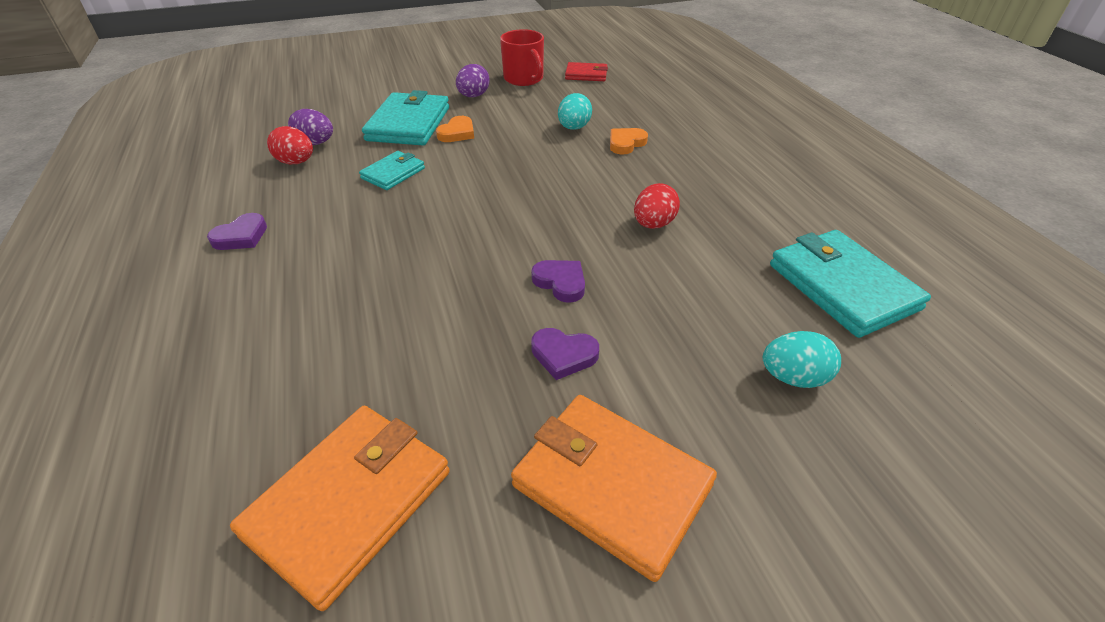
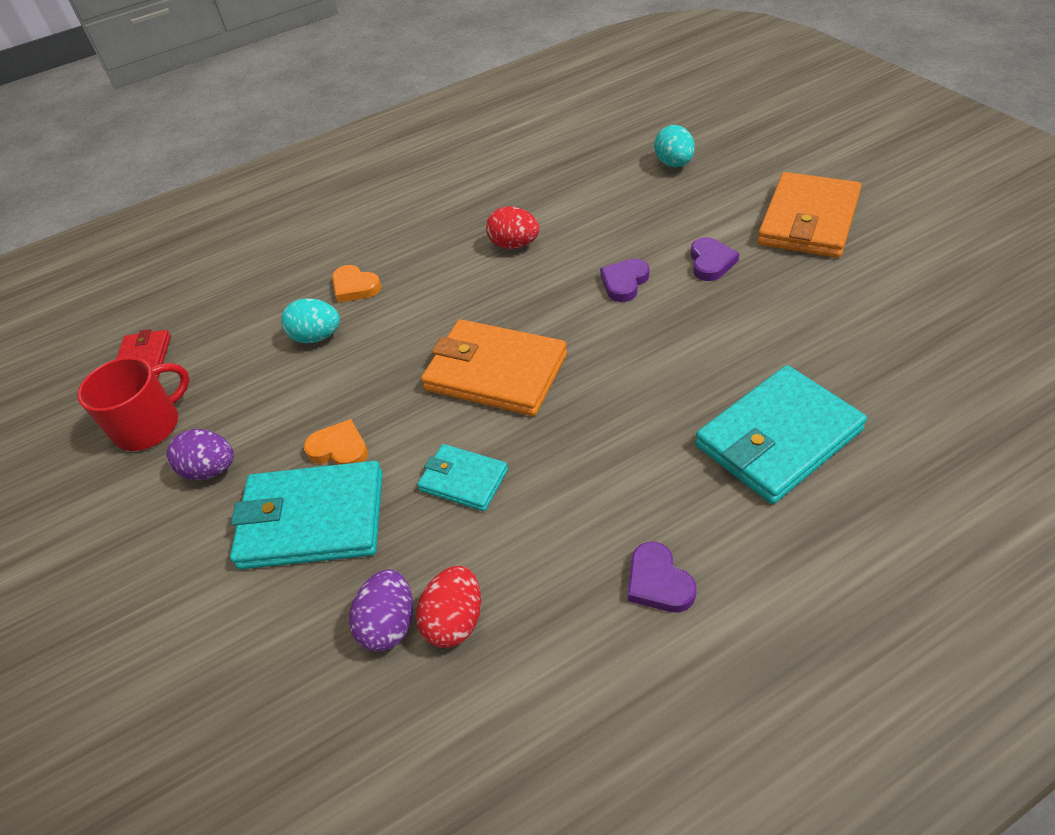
camera: 95 degrees left, 5 degrees up
(241, 236) = (658, 582): purple heart -> purple heart turned 150 degrees counterclockwise
(349, 502) = (907, 327): orange wallet -> orange wallet (495, 372)
(842, 286) = (567, 149): turquoise wallet -> turquoise wallet (778, 438)

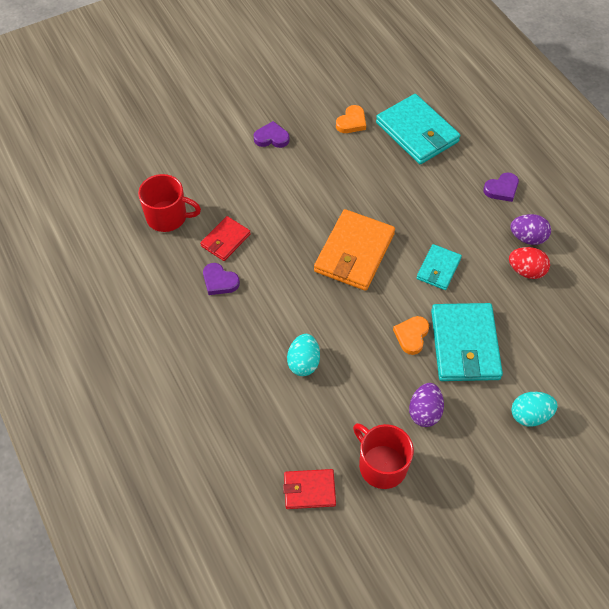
camera: 95 degrees left, 10 degrees up
(355, 287) = (251, 342): orange heart -> orange heart (351, 122)
(389, 624) = (529, 300): purple egg -> purple egg (527, 238)
(514, 245) = (225, 240): red egg -> red wallet
(549, 194) = (168, 217): none -> red mug
(624, 282) = (282, 182): purple heart -> purple heart (219, 281)
(674, 164) = (155, 142): turquoise egg -> turquoise egg (530, 415)
(808, 221) = (242, 87): orange wallet -> none

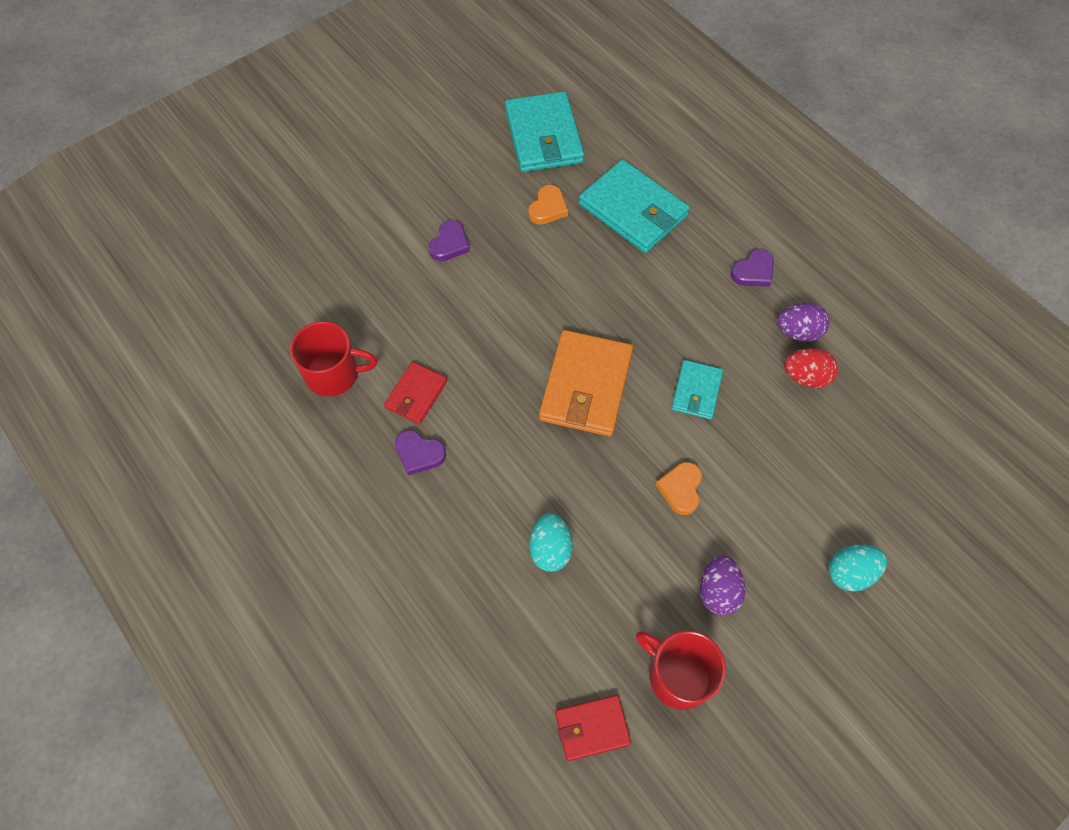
camera: 10 degrees left, 5 degrees up
(271, 138) = (449, 244): purple heart -> purple heart turned 120 degrees clockwise
(465, 345) = (750, 490): turquoise wallet -> turquoise wallet (544, 136)

